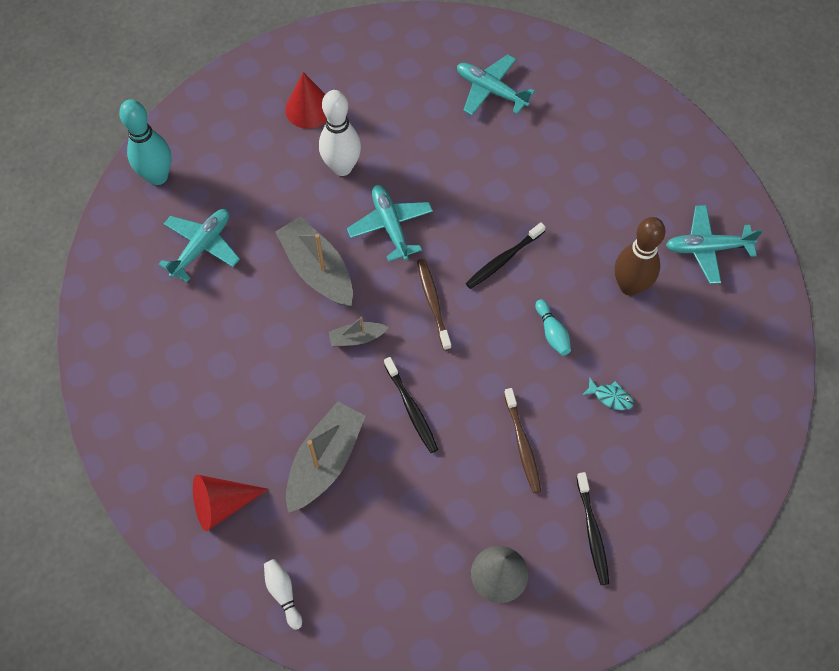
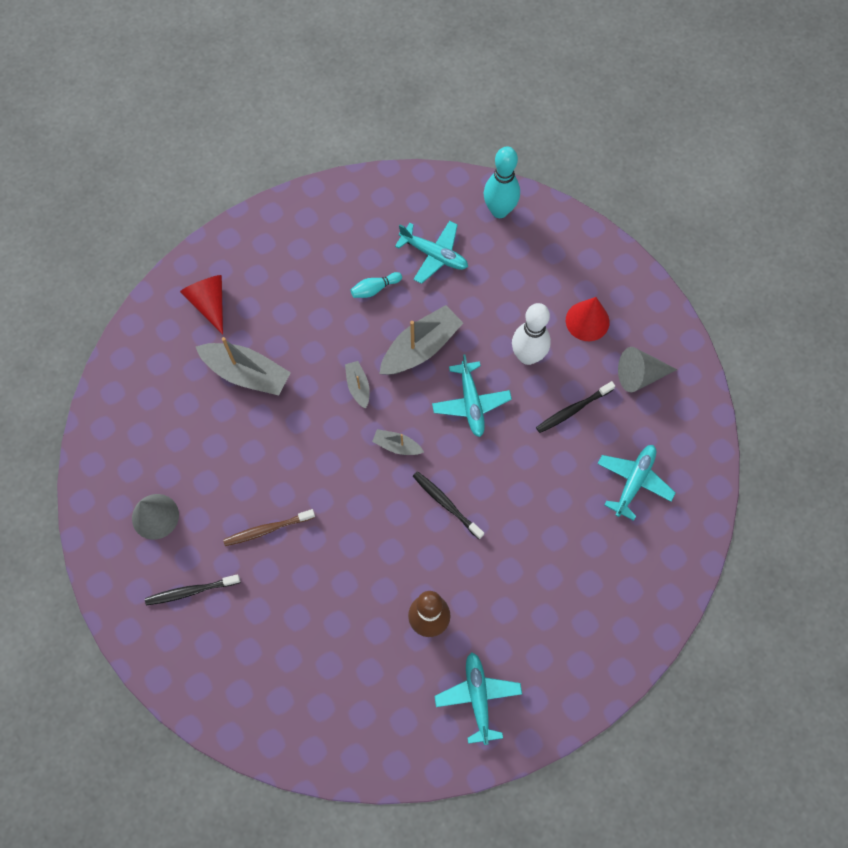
camera: 85 degrees right, 5 degrees up
(283, 593) = (140, 356): white bowling pin -> none
(377, 71) = (639, 375): none -> grey cone
(390, 225) = (471, 403): turquoise plane -> turquoise plane turned 105 degrees clockwise
(411, 409) = (295, 436): black toothbrush -> black toothbrush (573, 410)
(433, 302) = (397, 446): brown toothbrush -> grey boat
(552, 333) = (375, 551): turquoise bowling pin -> turquoise bowling pin (375, 289)
(610, 397) = (315, 604): turquoise fish -> none

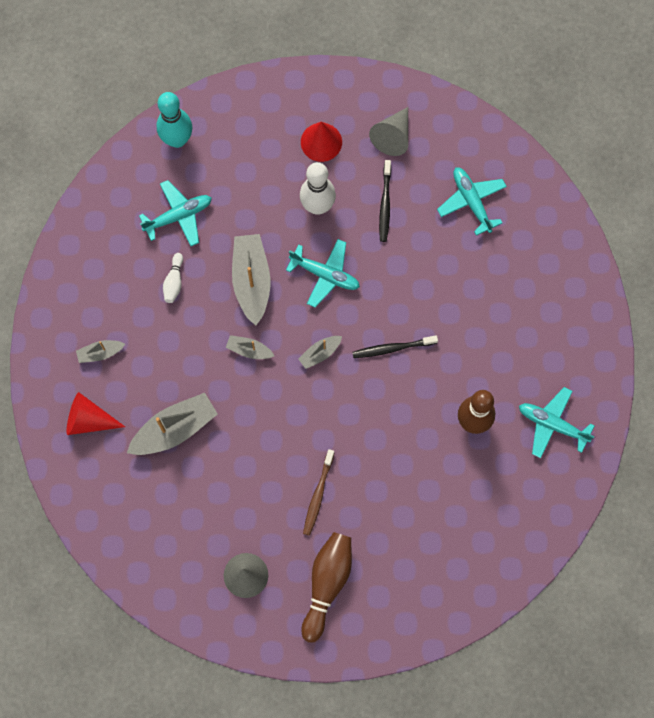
camera: 55 degrees left, 5 degrees up
(191, 591) = (327, 584): black toothbrush -> brown bowling pin
(272, 274) = (100, 353): none -> grey boat
(375, 289) = (174, 282): turquoise bowling pin -> white bowling pin

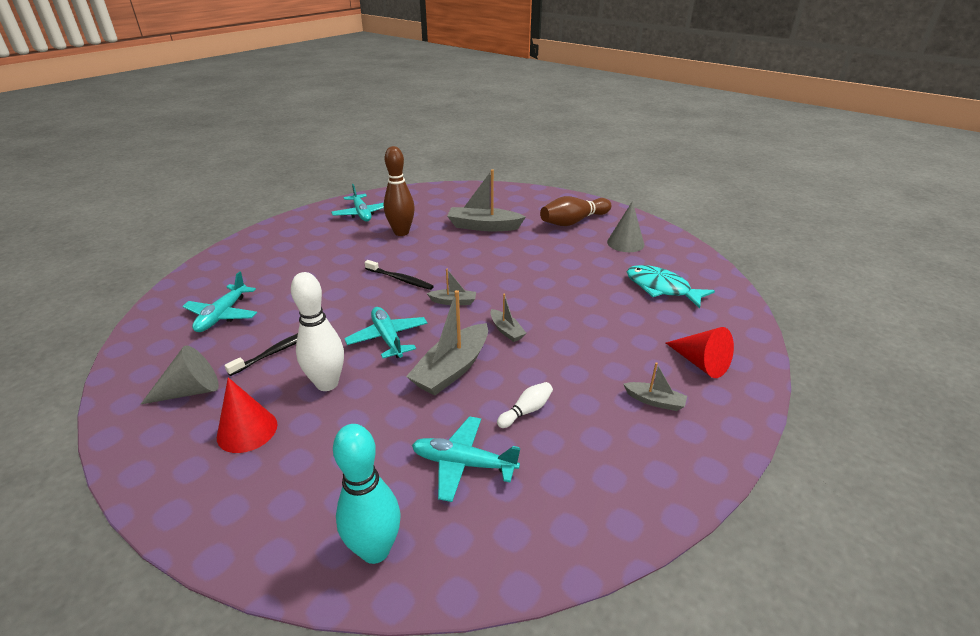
camera: 140 degrees left, 40 degrees down
(167, 509) = (661, 288): none -> turquoise fish
(174, 429) = (618, 321): grey boat -> grey boat (483, 226)
(318, 495) = (539, 249): brown toothbrush -> none

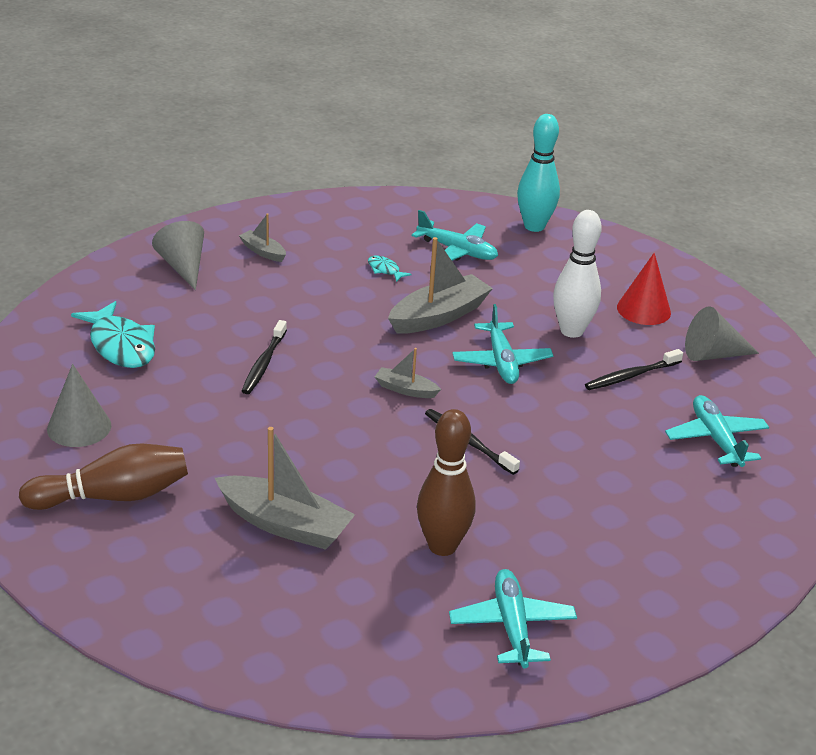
camera: 165 degrees left, 0 degrees up
(222, 315) = (715, 439): turquoise plane -> turquoise plane turned 45 degrees counterclockwise
(506, 330) = (359, 340): grey boat -> none
(526, 411) = (385, 270): white bowling pin -> turquoise fish
(560, 298) = (264, 363): none -> black toothbrush
(700, 363) = (183, 267): red cone -> grey cone

